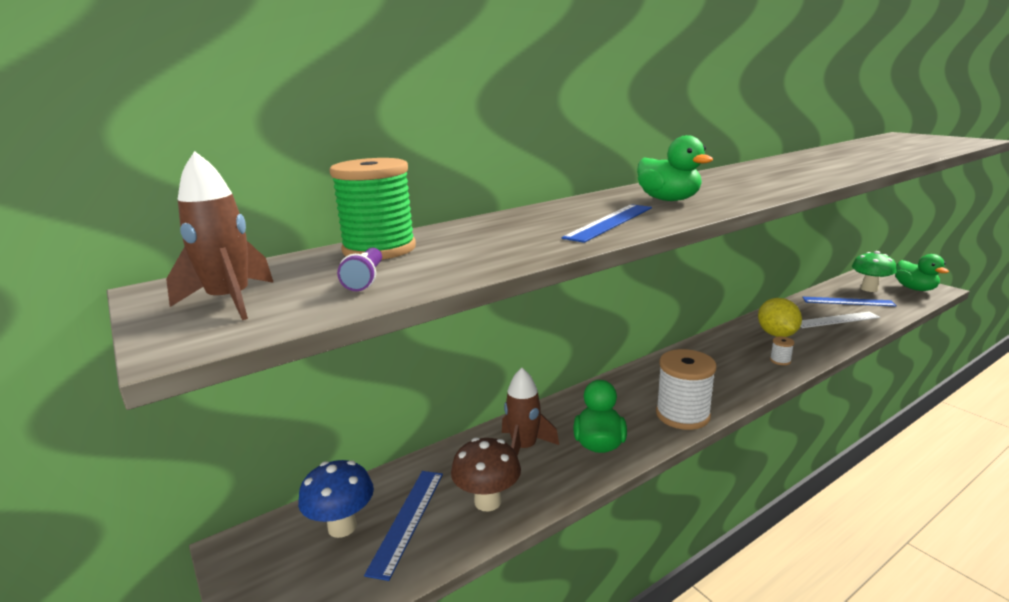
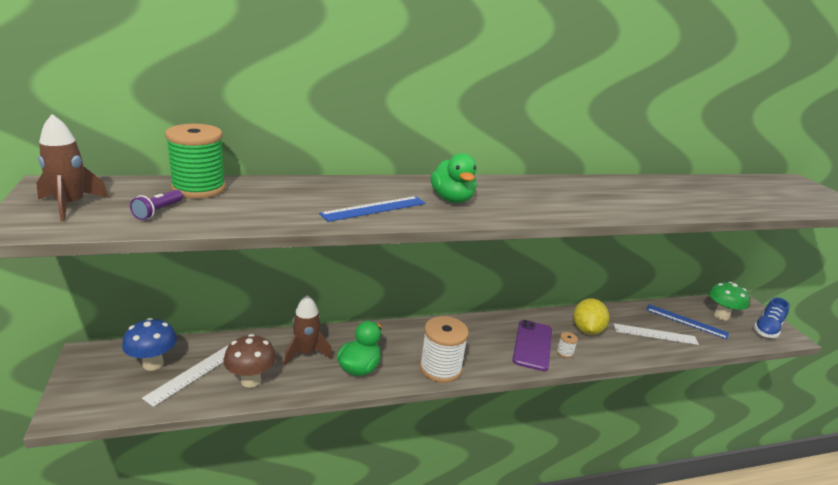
camera: 15 degrees right, 5 degrees up
(407, 520) = (193, 374): blue ruler -> white ruler
(744, 363) = (532, 345): none -> purple phone
(915, 289) = (767, 329): green duck -> blue shoe

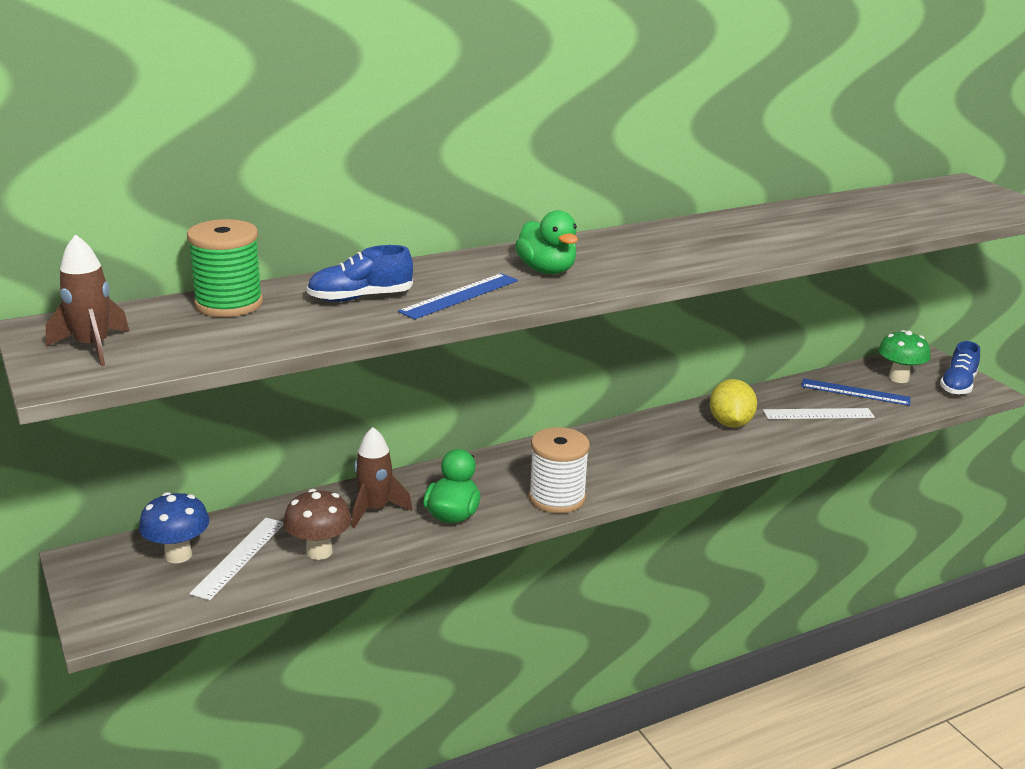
camera: 10 degrees left, 0 degrees up
(158, 211) = (205, 338): purple flashlight -> none
(298, 198) = (360, 298): none -> blue shoe
(532, 345) = (665, 452): purple phone -> none
(564, 352) = (708, 454): white spool -> none

